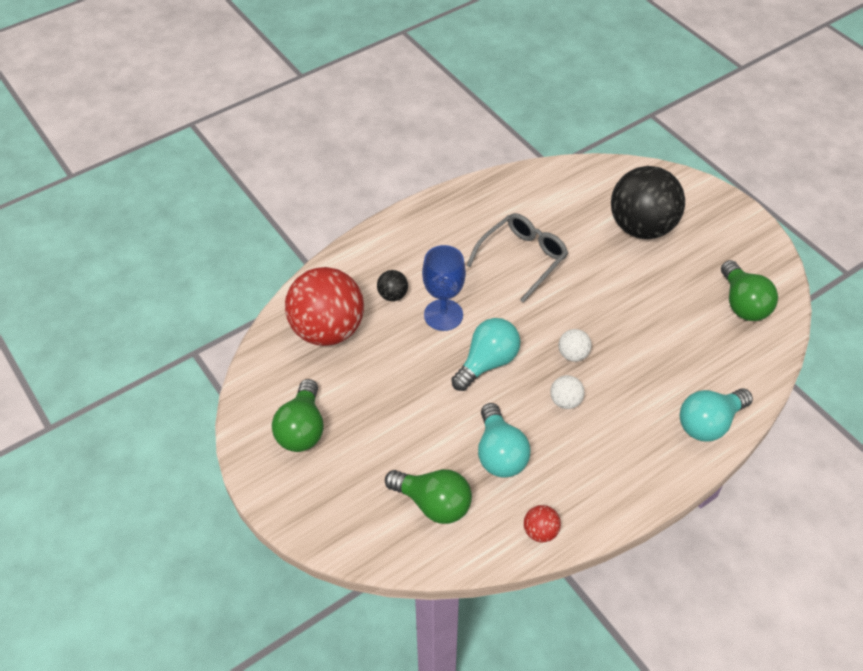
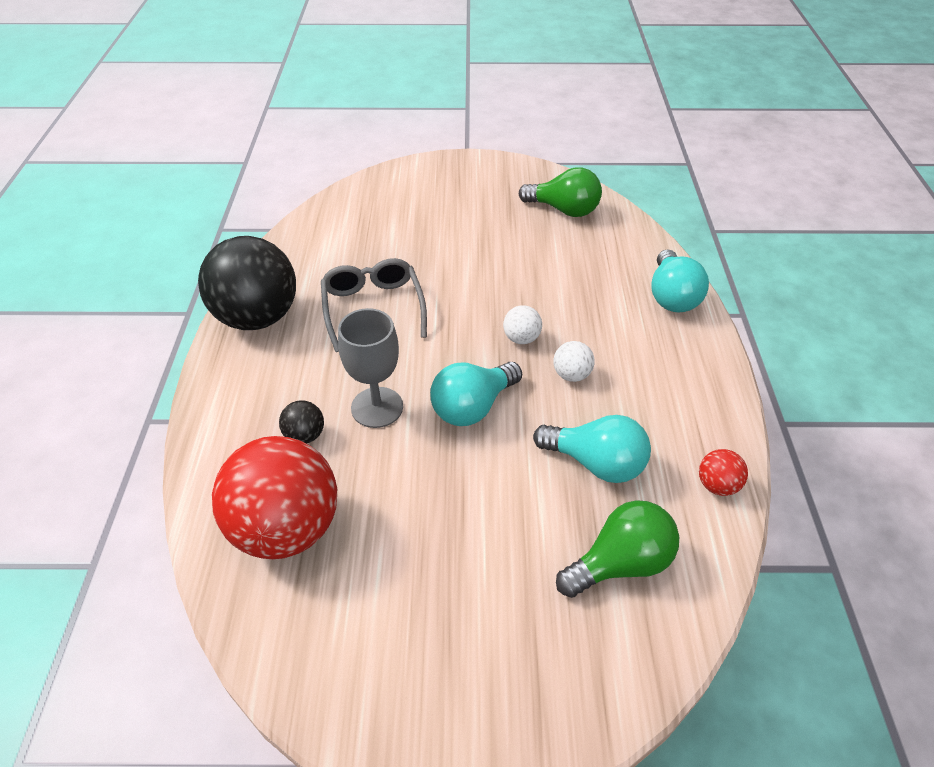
camera: 55 degrees left, 5 degrees down
(302, 429) = (407, 647): green light bulb -> none
(443, 315) = (377, 407): blue goblet -> grey goblet
(487, 363) = (472, 407): turquoise light bulb -> turquoise light bulb turned 120 degrees counterclockwise
(641, 227) = (424, 217): black ball -> black ball (257, 317)

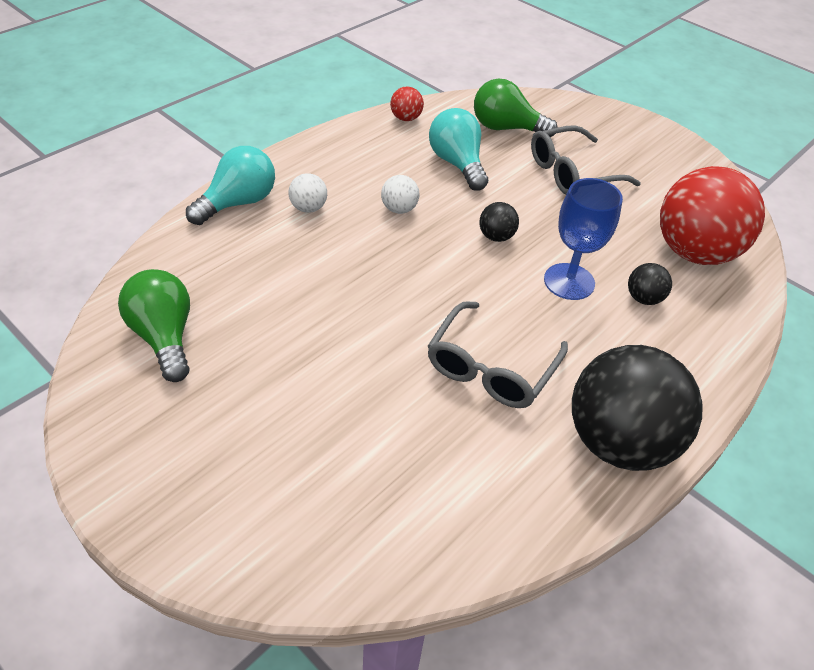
camera: 140 degrees left, 0 degrees up
(377, 407) = (569, 281): grey goblet -> blue goblet
(472, 407) = (496, 236): turquoise light bulb -> black ball
(486, 547) = (572, 173): none -> grey glasses
(521, 338) = (397, 253): white ball -> white ball (308, 208)

